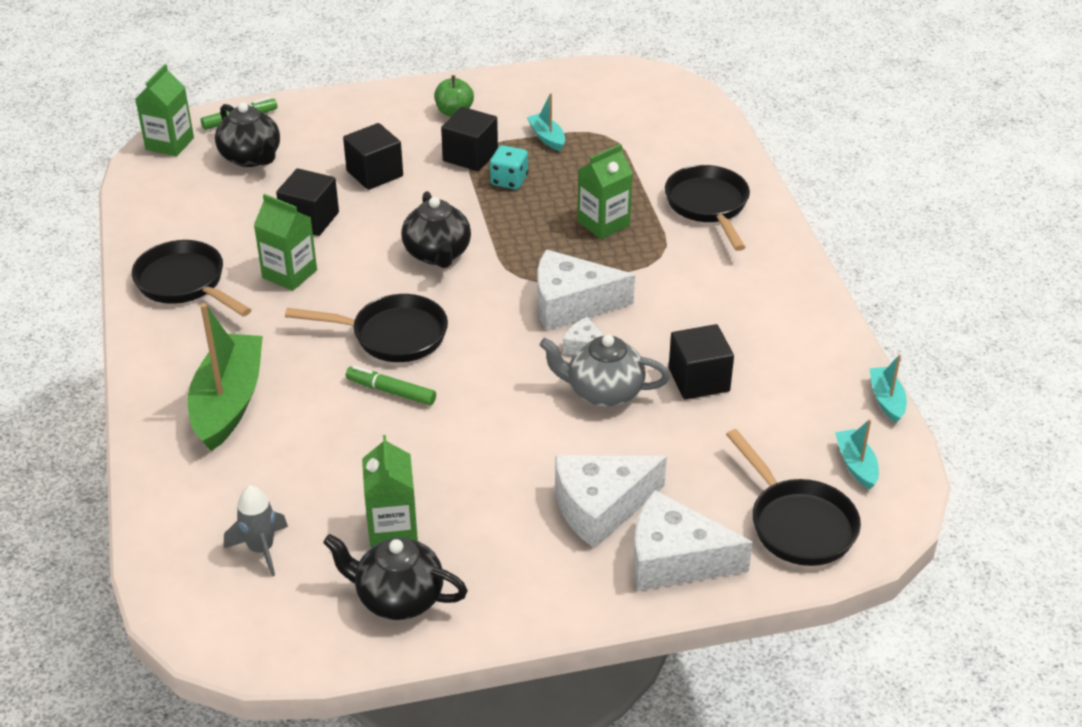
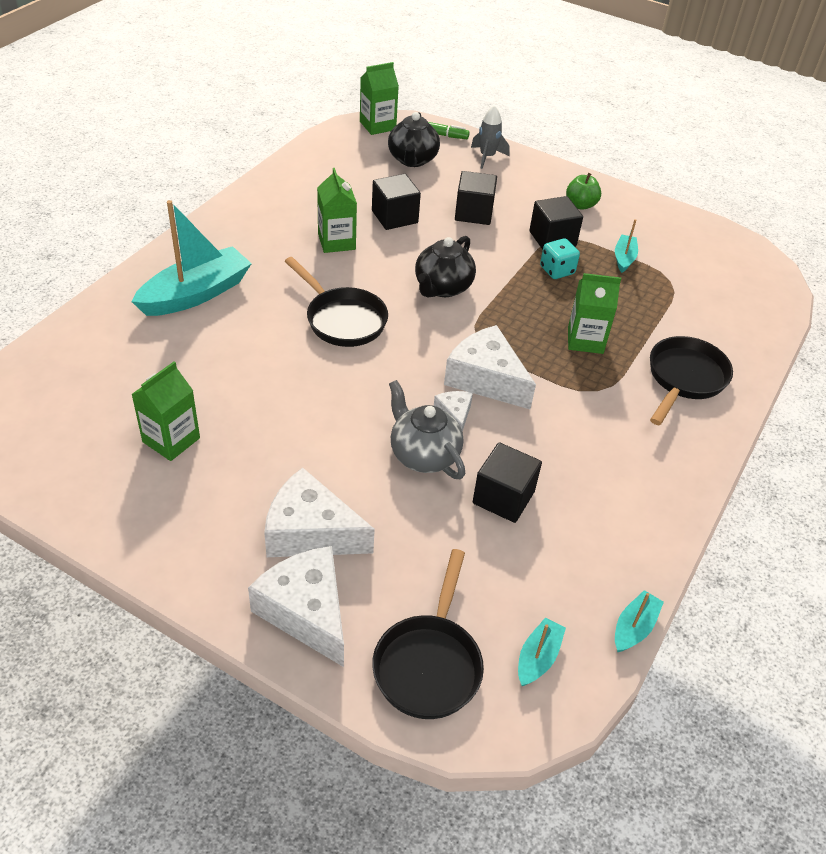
camera: 40 degrees right, 5 degrees up
(185, 283) = (272, 209): black pan -> none
(228, 402) = (196, 294): green boat -> turquoise boat
(261, 549) = (87, 394): grey rocket -> grey rocket (487, 157)
(391, 392) = (292, 354): green marker -> none
(398, 598) = (111, 487): black teapot -> none

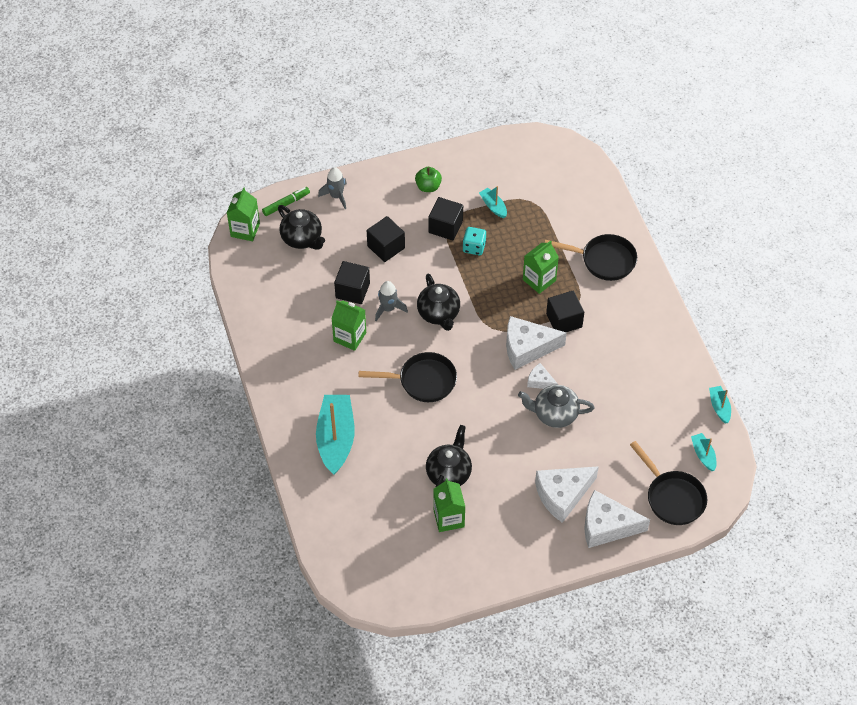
camera: 45 degrees left, 10 degrees up
(238, 405) = (449, 473): none -> black teapot
(403, 250) = (388, 309): none -> grey rocket
(503, 497) = (609, 400): black cube -> black cube (564, 320)
(684, 379) = (604, 260): black pan -> black pan turned 120 degrees clockwise

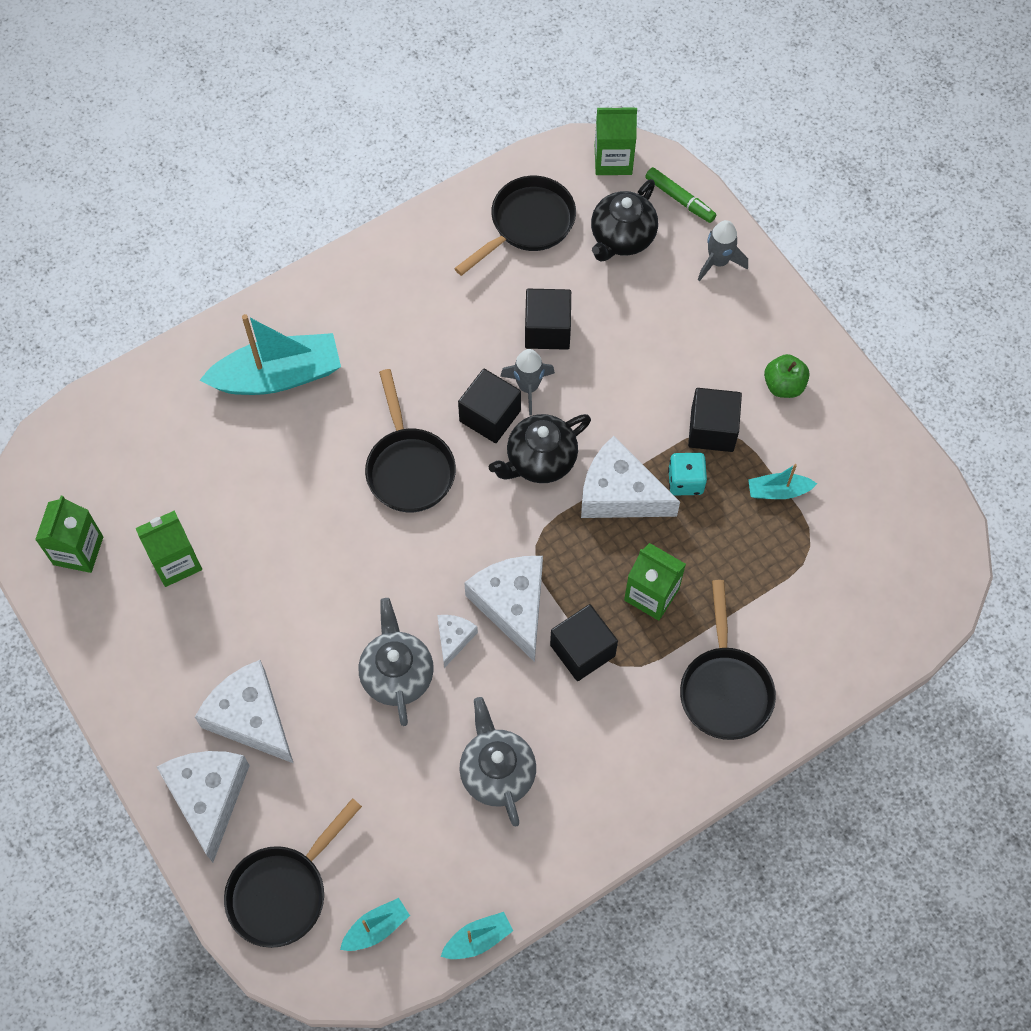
camera: 75 degrees right, 10 degrees up
(274, 284) = (527, 224): none -> black pan
(350, 337) = (461, 348): green carton -> green carton (78, 550)
(386, 247) = (644, 355): black cube -> black cube (490, 416)
(449, 473) = (254, 543): black teapot -> none
(472, 280) = (619, 493): none -> white cheese
(493, 206) = (778, 491): turquoise boat -> turquoise boat turned 135 degrees counterclockwise
(626, 377) = (497, 772): none -> grey teapot

